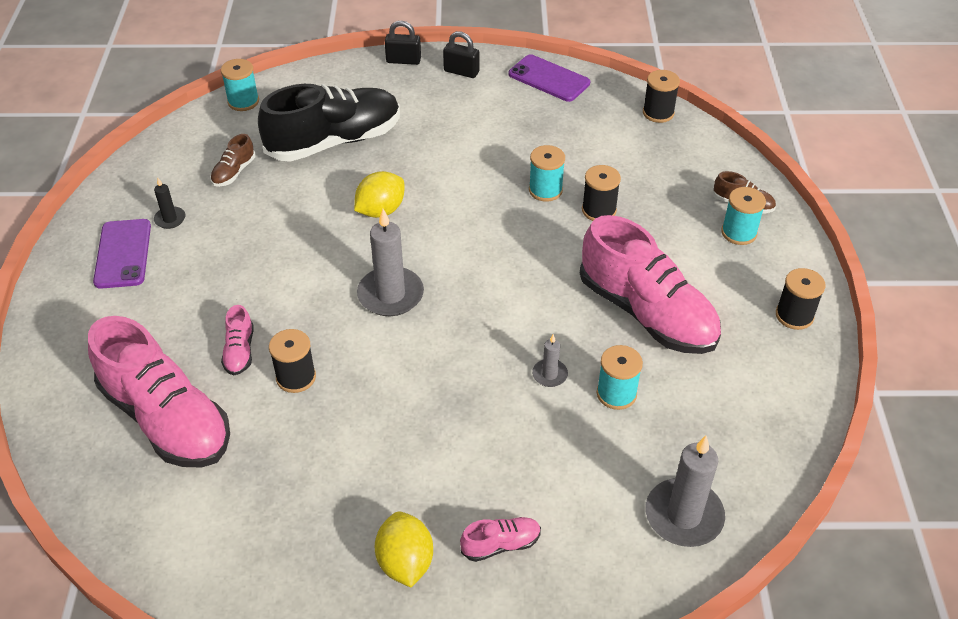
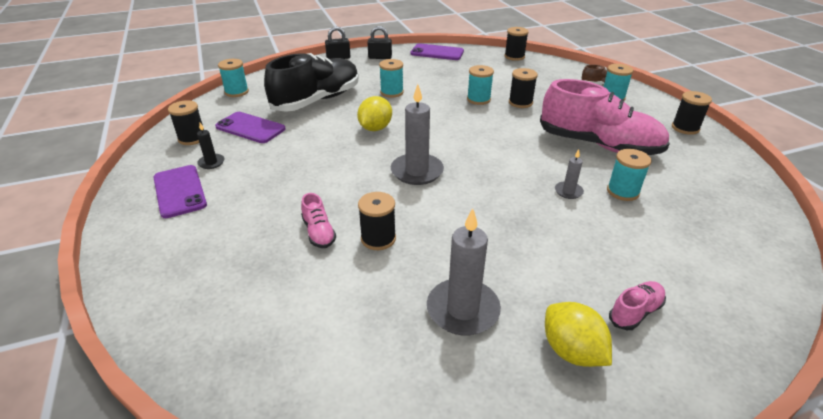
camera: 20 degrees left, 10 degrees down
(163, 174) = (192, 138): none -> black spool
(167, 418) = (278, 297): pink shoe -> none
(234, 172) = (250, 128): brown shoe -> purple phone
(437, 149) = (392, 92): none -> turquoise spool
(683, 515) = (741, 252): grey candle -> grey candle (463, 310)

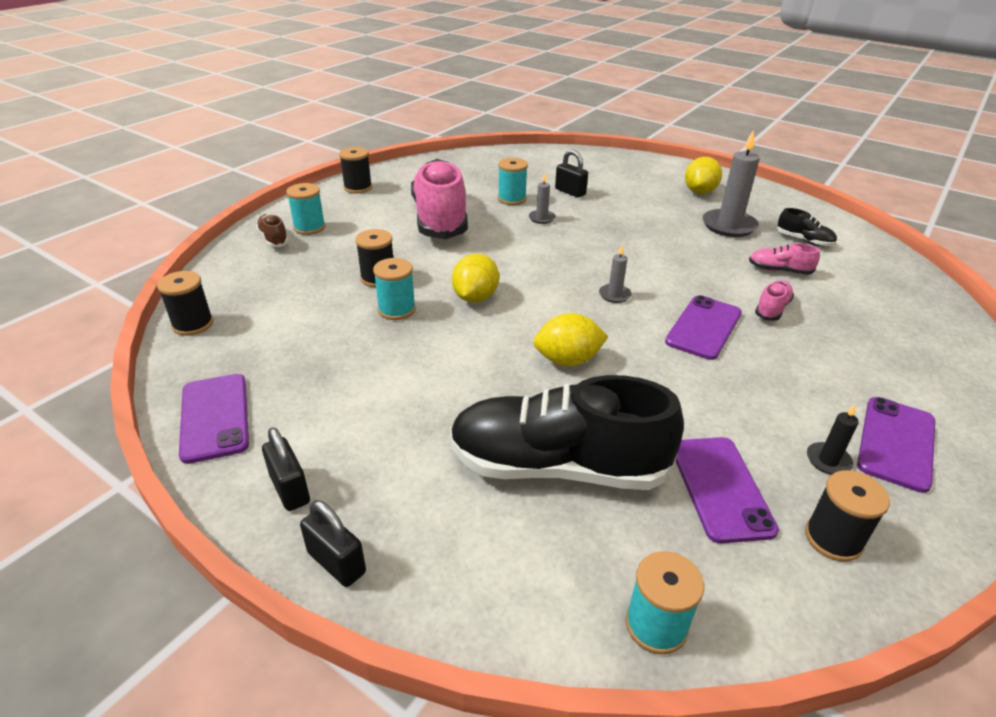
camera: 125 degrees left, 0 degrees up
(342, 187) = (703, 327): none -> purple phone
(378, 239) = (728, 278): black spool -> none
(378, 352) = (804, 240): none -> black shoe
(392, 92) = (446, 395): turquoise spool -> none
(417, 171) = (614, 295): grey candle -> grey candle, size x0.50
(467, 123) = (475, 297): none -> yellow lemon
(624, 235) = (570, 192): none -> black padlock
(635, 312) = (641, 181): pink shoe -> pink shoe (779, 270)

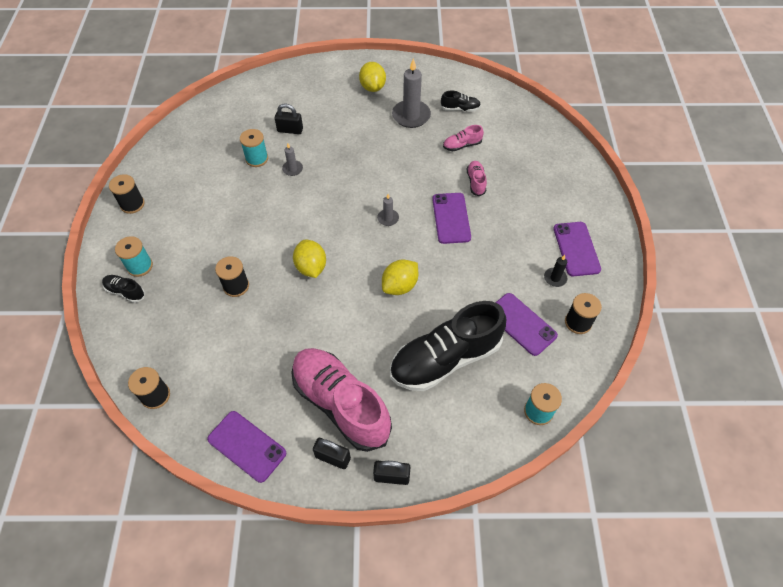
camera: 35 degrees left, 20 degrees up
(274, 239) = (125, 292): brown shoe -> black shoe
(396, 310) = (273, 305): turquoise spool -> none
(440, 219) = (225, 206): pink shoe -> pink shoe (341, 404)

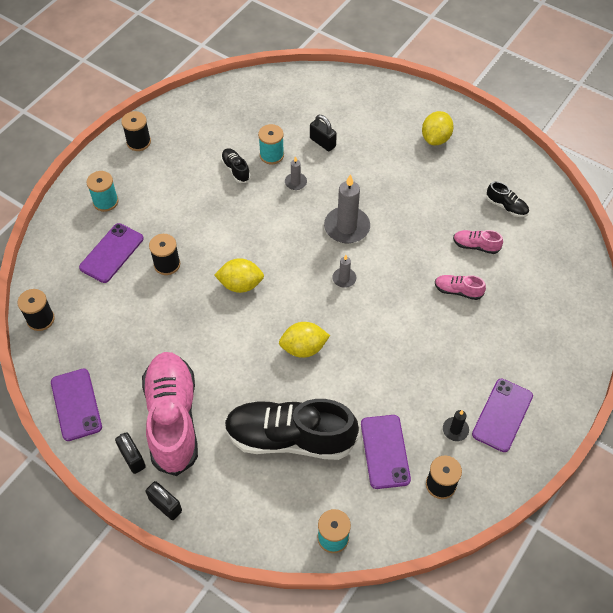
camera: 35 degrees right, 0 degrees up
(125, 292) = (79, 218): black shoe -> black shoe (235, 170)
(311, 267) = (240, 284): yellow lemon -> yellow lemon turned 75 degrees clockwise
(411, 116) = (450, 188): grey candle -> grey candle (347, 227)
(451, 218) = (403, 312): purple phone -> purple phone (111, 253)
(476, 182) = (458, 291): pink shoe -> pink shoe turned 105 degrees counterclockwise

